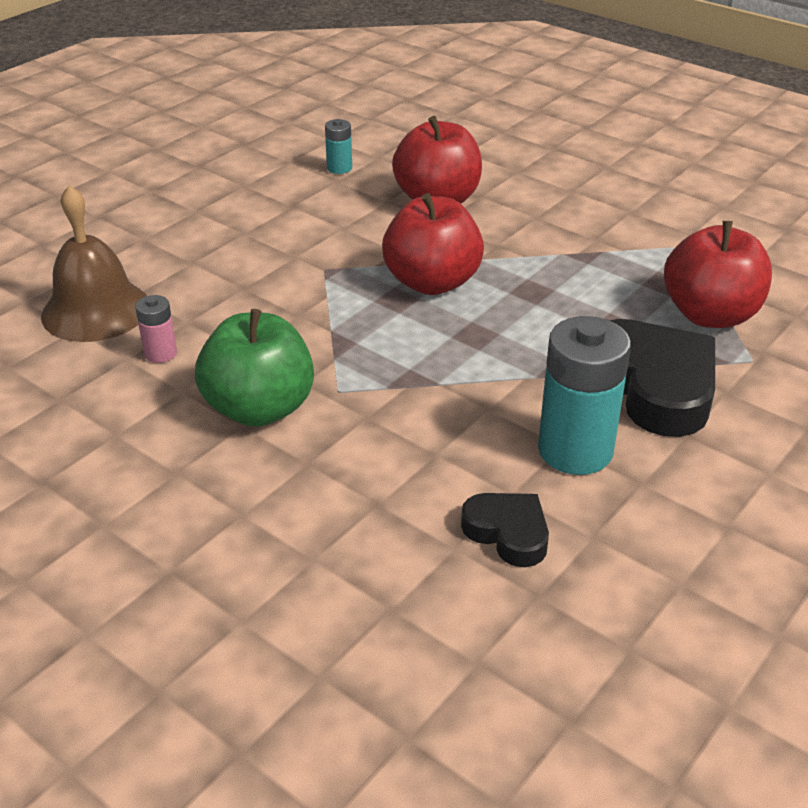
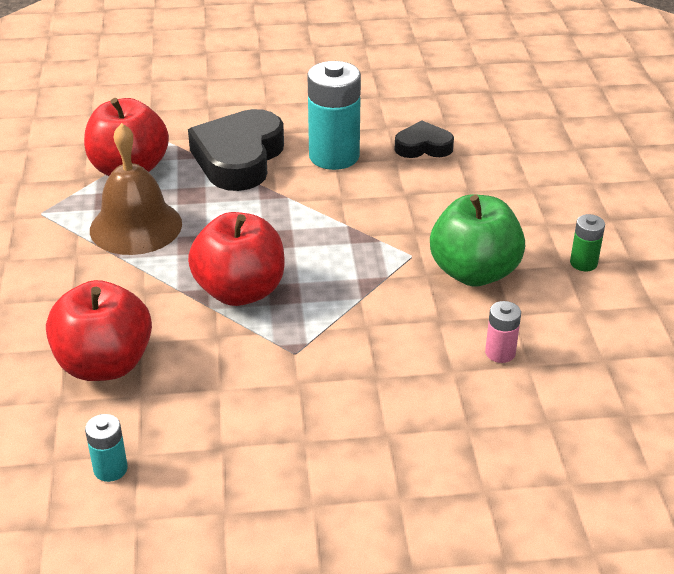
camera: 135 degrees left, 0 degrees up
(96, 310) = (516, 429): brown bell -> brown bell (136, 226)
(155, 486) = (583, 263): none -> green battery
(508, 533) = (423, 146): black heart -> black heart turned 90 degrees clockwise

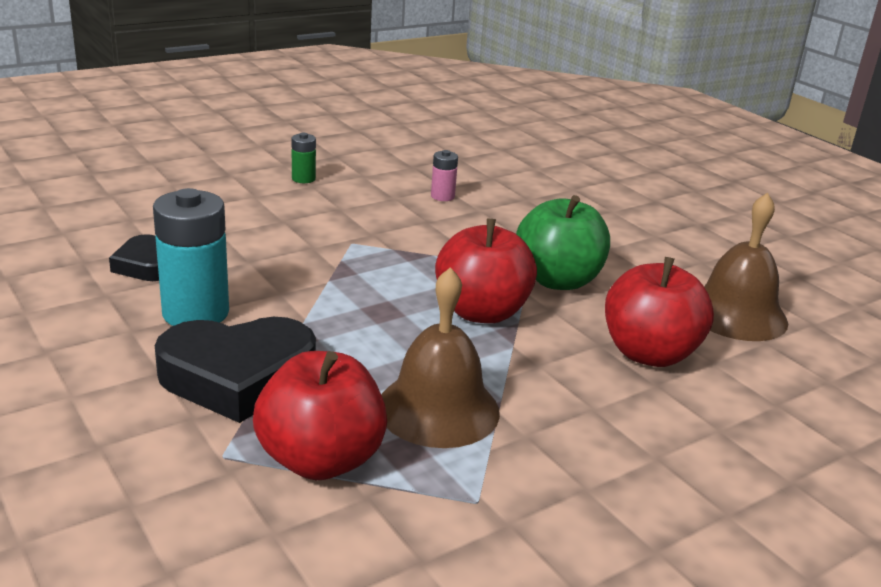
camera: 120 degrees left, 10 degrees down
(110, 469) = (736, 314): turquoise battery -> brown bell
(474, 272) = (353, 215): green apple -> green apple (557, 280)

